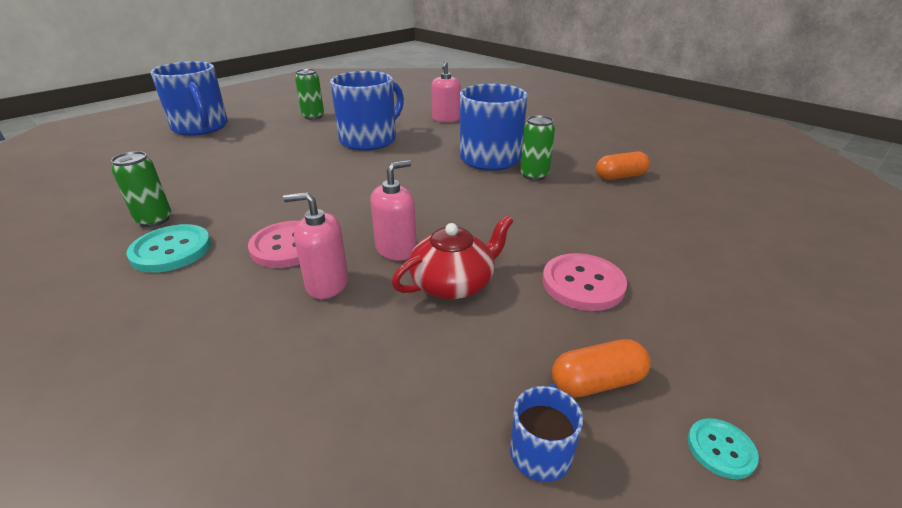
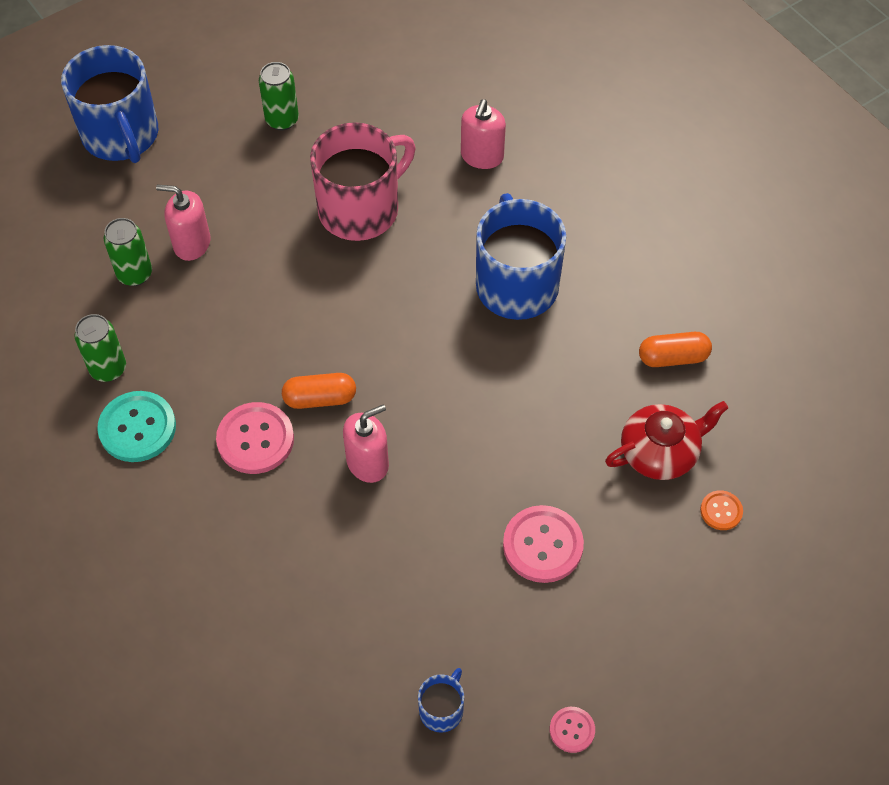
camera: 10 degrees right, 25 degrees up
(327, 284) = (295, 505): pink soap dispenser -> pink soap dispenser (192, 243)
(369, 140) = (360, 209): blue mug -> pink mug
(453, 283) = (417, 524): red teapot -> red teapot (660, 452)
(534, 175) = (562, 338): green can -> green can (135, 274)
(597, 382) = (507, 659): orange capsule -> orange capsule (320, 398)
(721, 449) = (572, 730): turquoise button -> pink button
(724, 245) = (721, 511): none -> orange button

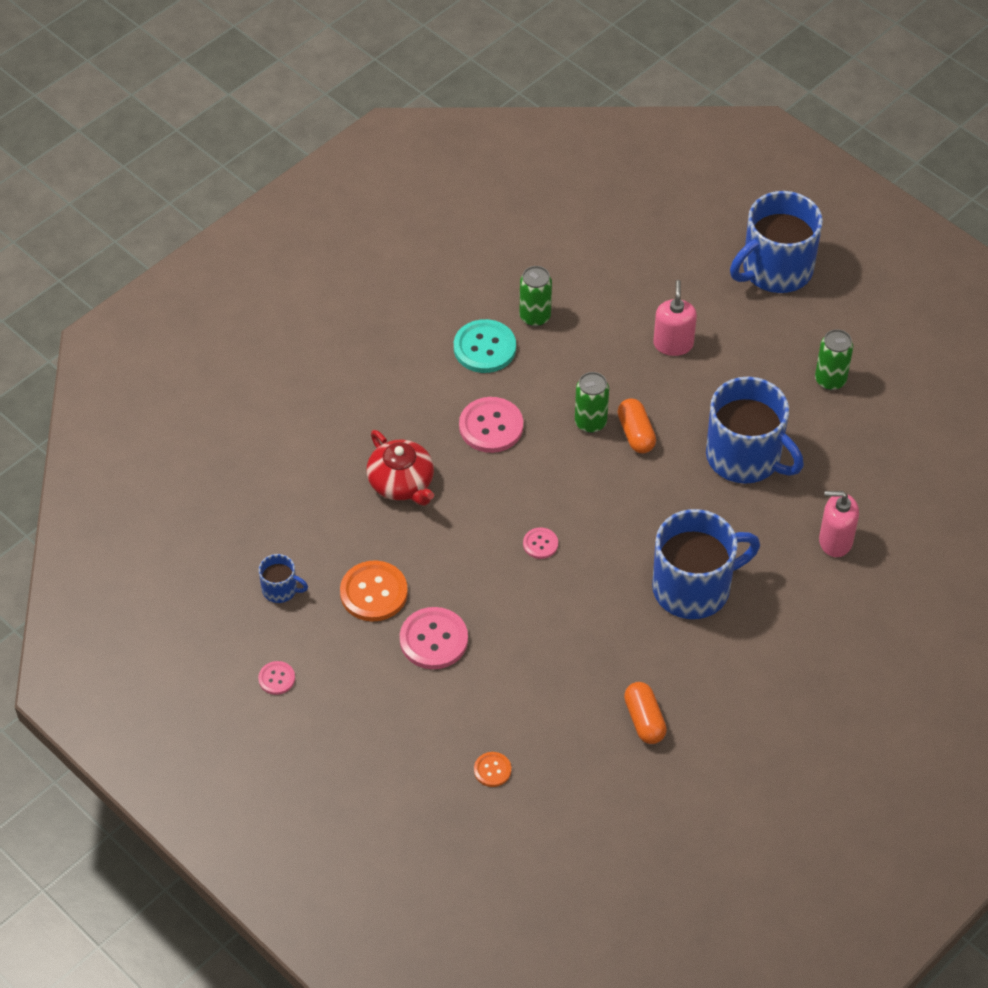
camera: 80 degrees right, 5 degrees down
(135, 274) = (631, 312): green can -> green can (590, 422)
(320, 398) = (539, 462): orange capsule -> orange capsule (636, 434)
(360, 209) = (745, 457): pink mug -> blue mug
(368, 463) = (485, 506): pink soap dispenser -> none
(432, 416) = (540, 544): none -> pink button
(466, 601) = (374, 592): none -> orange button
(660, 452) = (542, 718): red teapot -> red teapot (402, 483)

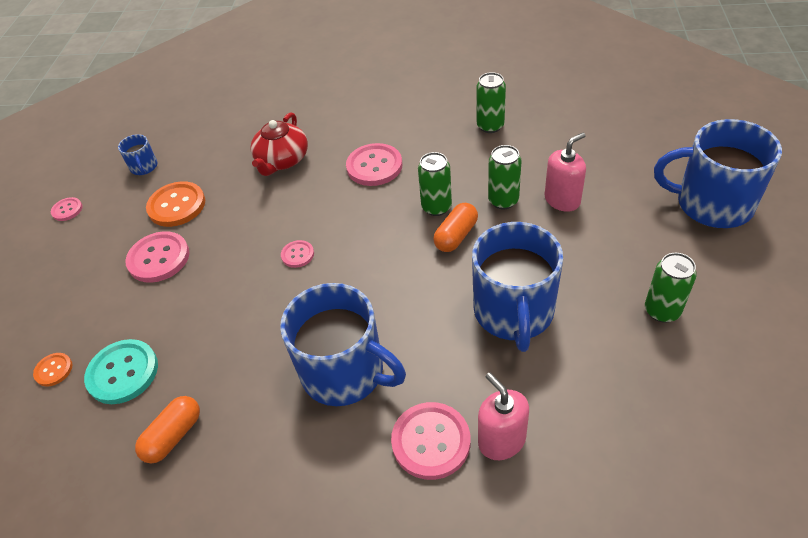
camera: 55 degrees right, 5 degrees down
(484, 348) = (435, 123): turquoise button -> turquoise button (123, 373)
(632, 378) = (503, 200): none -> green can
(799, 577) = (431, 441): none -> pink button

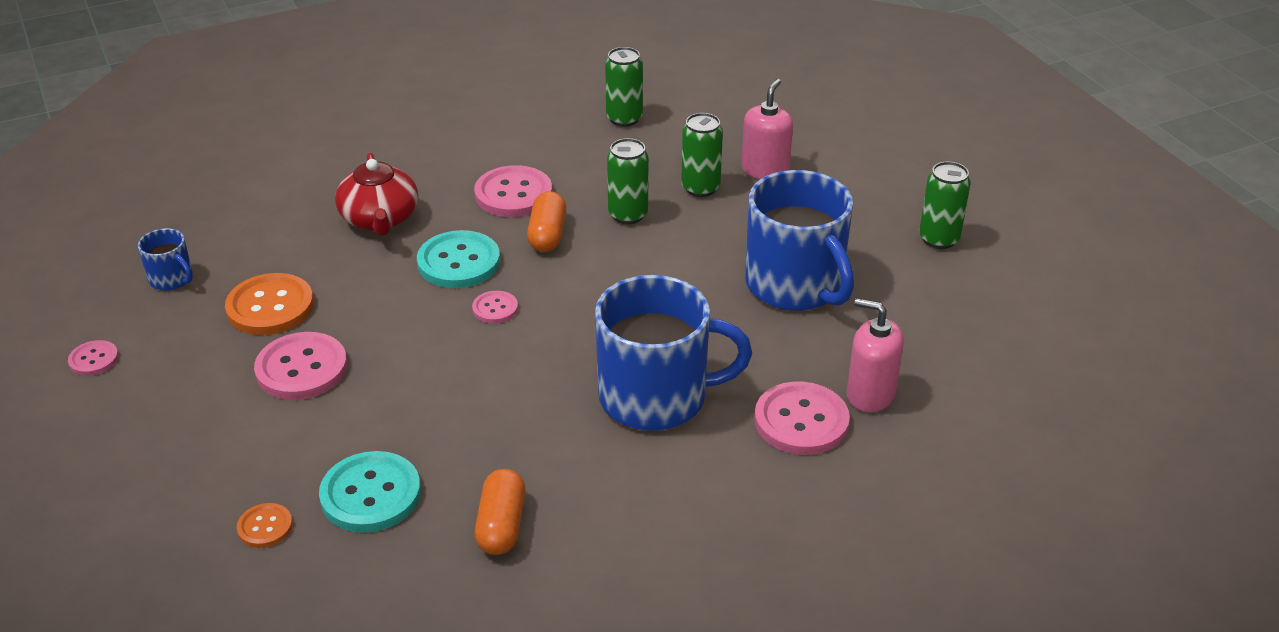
camera: 35 degrees left, 10 degrees down
(303, 209) = (459, 262): none -> turquoise button
(456, 236) = (674, 236): orange capsule -> orange capsule (547, 235)
(712, 204) = (919, 135): blue mug -> none

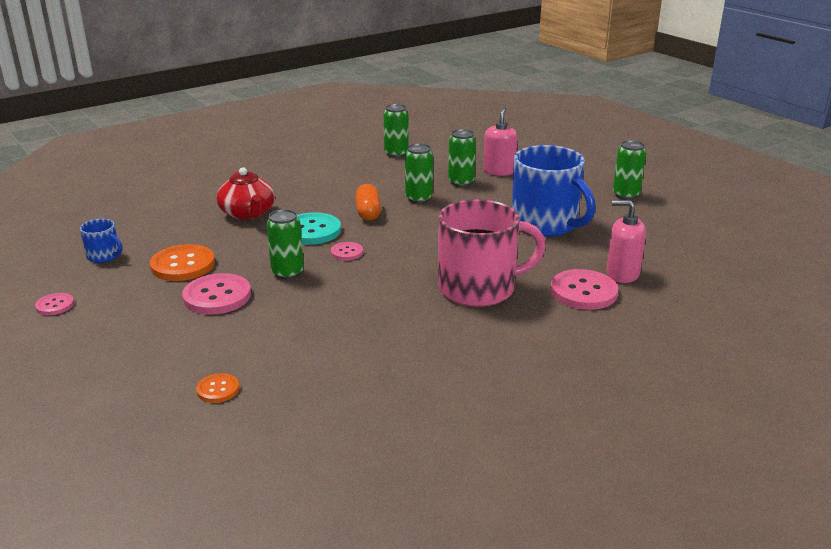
camera: 10 degrees left, 10 degrees down
(371, 494) = (293, 362): turquoise button -> none
(404, 337) = (287, 273): none -> green can
(501, 525) = (398, 369): orange capsule -> none
(513, 194) = (336, 194): pink button -> none
(656, 397) = (479, 288): blue mug -> pink mug

